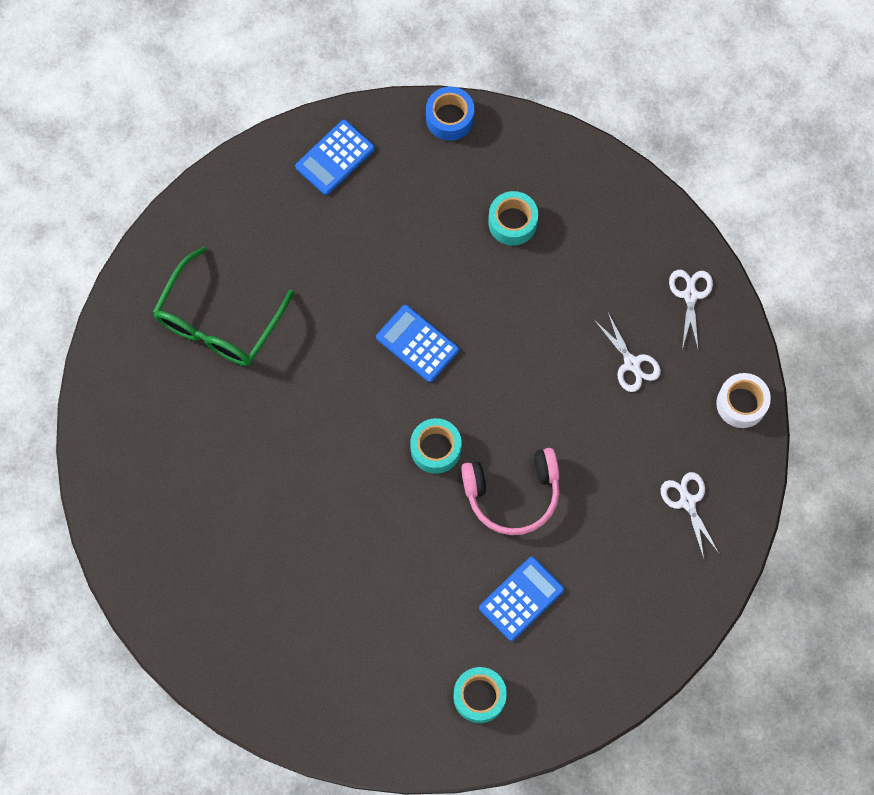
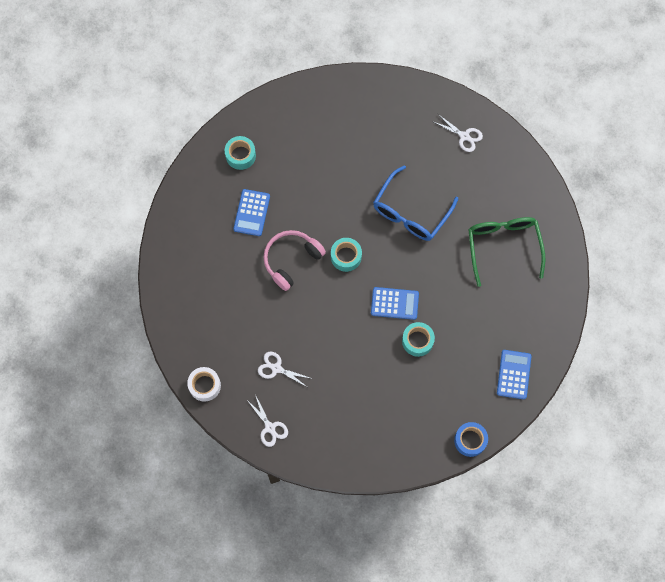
camera: 145 degrees right, 0 degrees up
(304, 450) = (410, 212): none -> blue glasses
(512, 222) = (393, 403): turquoise tape -> turquoise tape (417, 341)
(687, 502) = (200, 315): white scissors -> white scissors (464, 136)

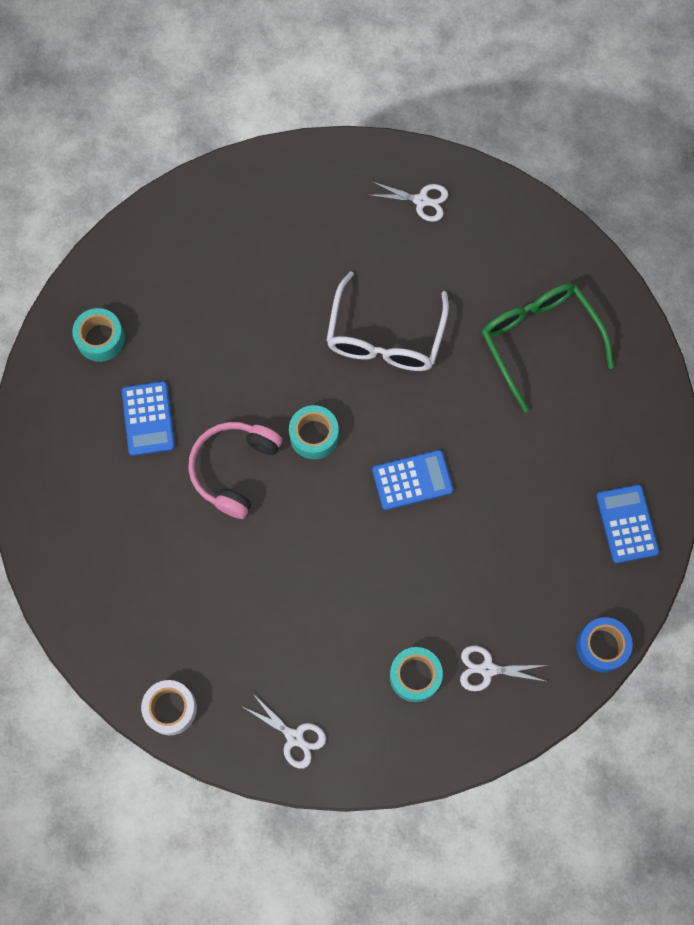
camera: 20 degrees left, 0 degrees up
(276, 368) = (271, 642): white scissors -> white scissors (487, 669)
(410, 212) = (385, 337): blue glasses -> white glasses
(417, 341) = (467, 524): turquoise tape -> turquoise tape (415, 676)

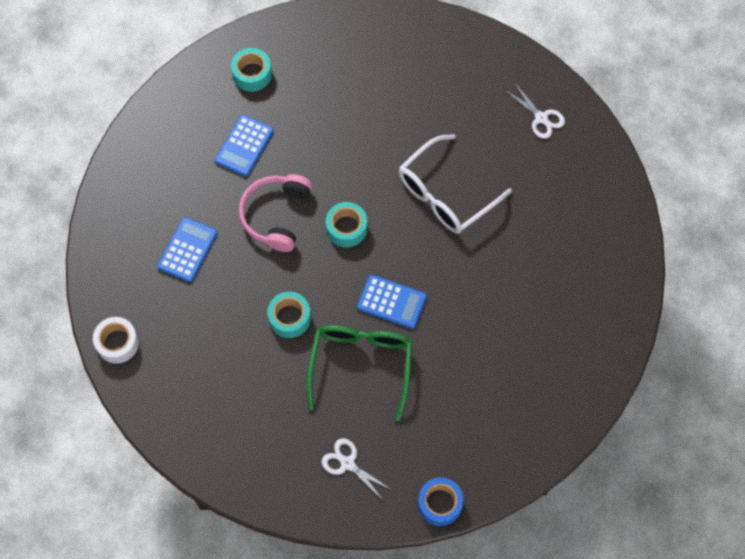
camera: 35 degrees right, 5 degrees down
(233, 469) = (276, 215): pink headphones -> pink headphones turned 45 degrees counterclockwise
(294, 737) = (183, 417): white scissors -> none
(415, 676) = (294, 433): turquoise tape -> turquoise tape (289, 318)
(538, 340) = (554, 265): green glasses -> green glasses (361, 365)
(626, 524) = (522, 432): blue calculator -> blue calculator (187, 250)

